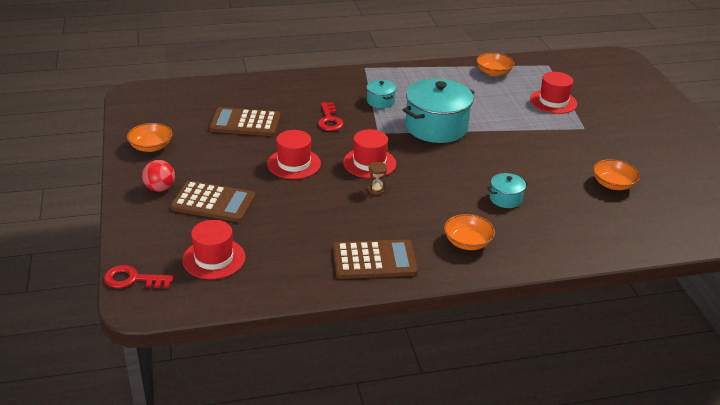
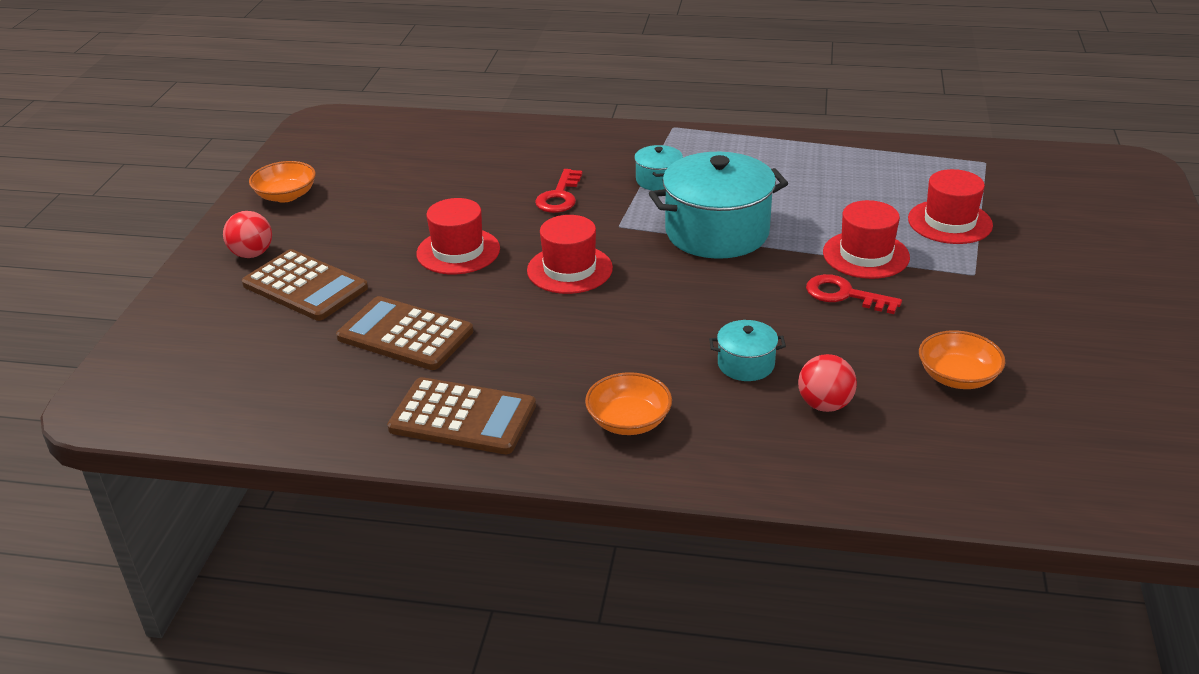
camera: 25 degrees right, 0 degrees up
(132, 279) = (119, 371): red key -> red key (844, 295)
(214, 258) = (243, 365): red hat -> red hat (866, 255)
(245, 123) = (436, 182): brown calculator -> brown calculator (405, 334)
(376, 189) = (549, 311): brown hourglass -> none
(493, 72) = (878, 161): orange bowl -> none
(560, 212) = (824, 405): none -> red ball

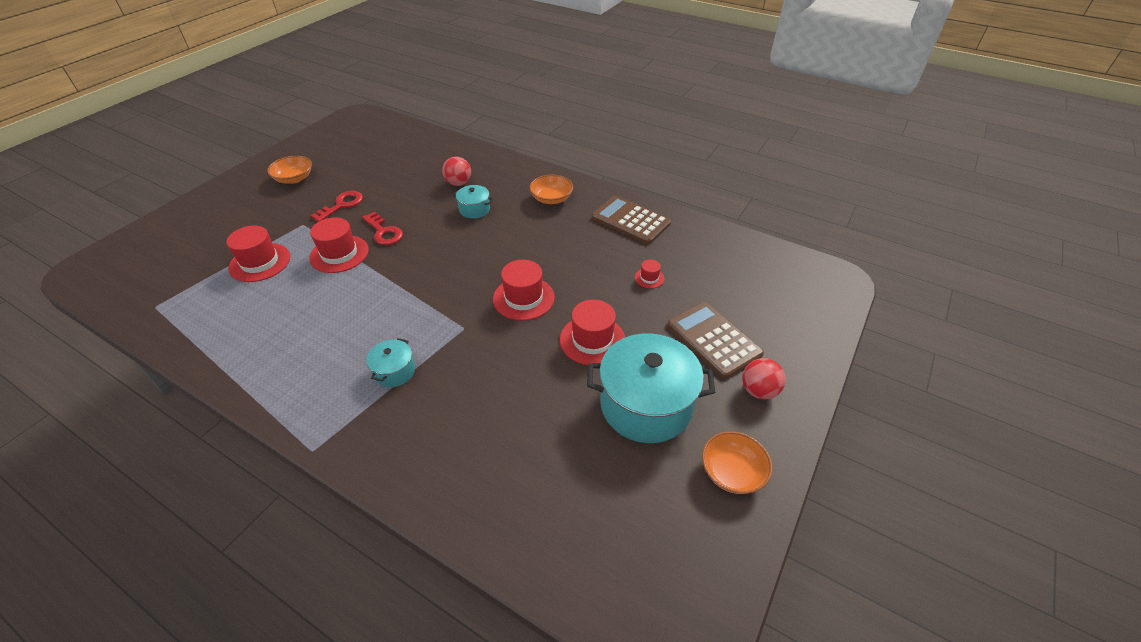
camera: 160 degrees left, 10 degrees up
(405, 334) = (649, 278): brown calculator -> red hat
(559, 196) = (485, 378): red key -> red key (342, 205)
(717, 232) = (404, 300): turquoise pot -> turquoise pot (645, 405)
(957, 377) = (388, 179): orange bowl -> orange bowl (294, 178)

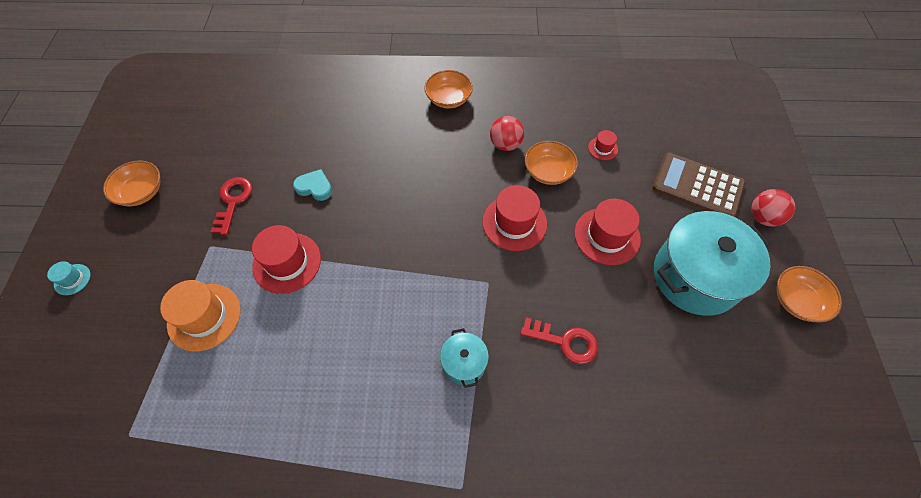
camera: 30 degrees left, 15 degrees up
(211, 209) = (72, 279): none -> turquoise hat
(260, 262) = (204, 317): red hat -> orange hat
(384, 232) = (312, 214): red key -> red key (565, 342)
(401, 217) = (315, 187): none -> turquoise heart
(458, 183) = (339, 119): red ball -> red ball (505, 144)
(474, 209) = (383, 144): turquoise pot -> none
(585, 275) = (548, 171): none -> orange bowl
(630, 220) = (540, 93): brown calculator -> none

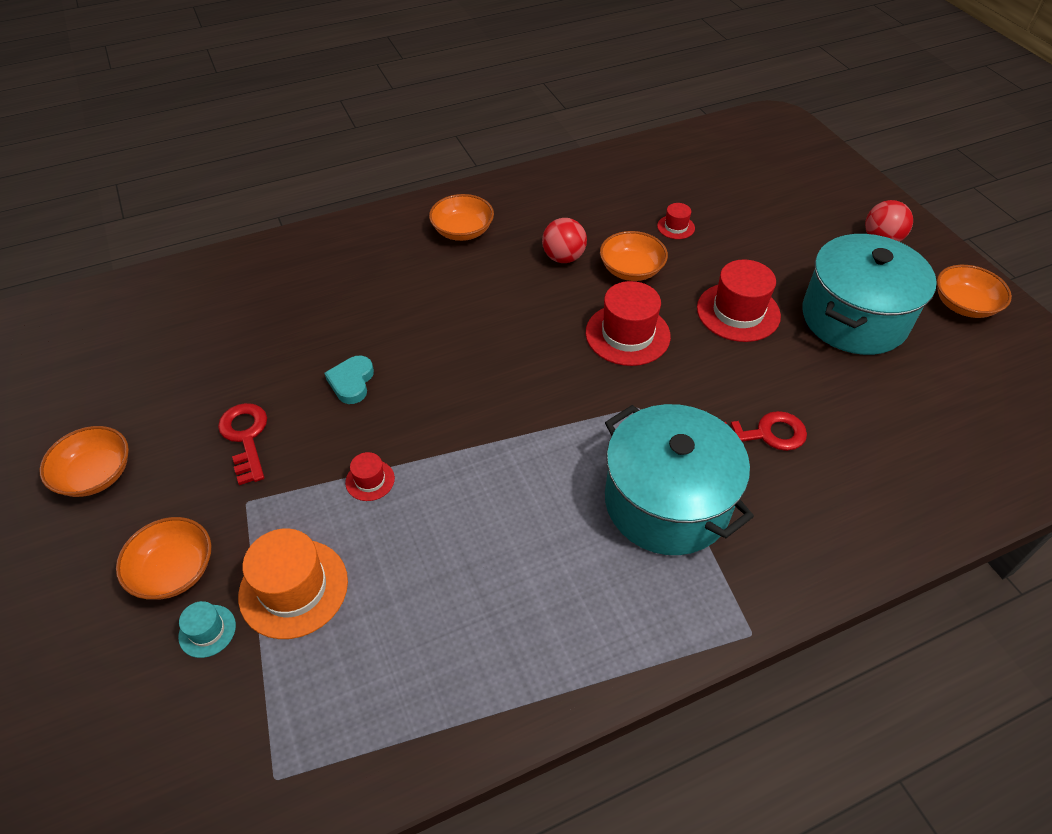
camera: 25 degrees left, 10 degrees down
(72, 279) = (53, 623): turquoise hat -> turquoise hat (207, 631)
(148, 274) = (174, 570): none -> orange bowl
(287, 262) = (370, 480): red hat -> red hat, size x0.50
(315, 187) = (351, 382): turquoise heart -> turquoise heart turned 75 degrees counterclockwise
(464, 363) = (667, 502): turquoise pot -> turquoise pot, size x2.13
(697, 186) = (798, 232): brown calculator -> none

